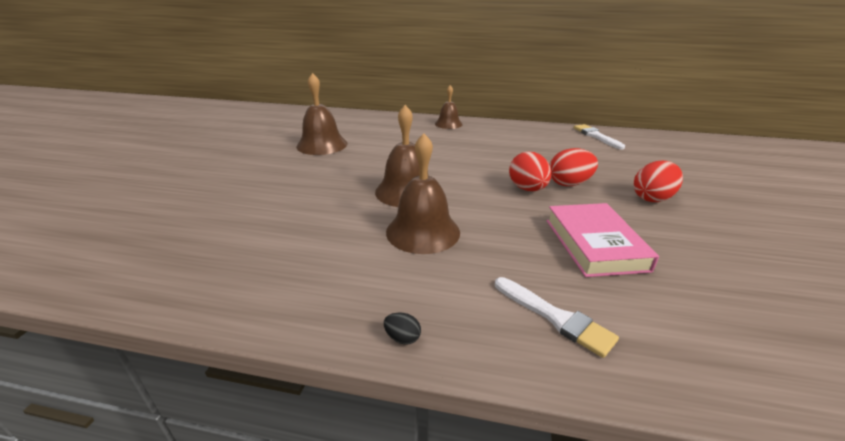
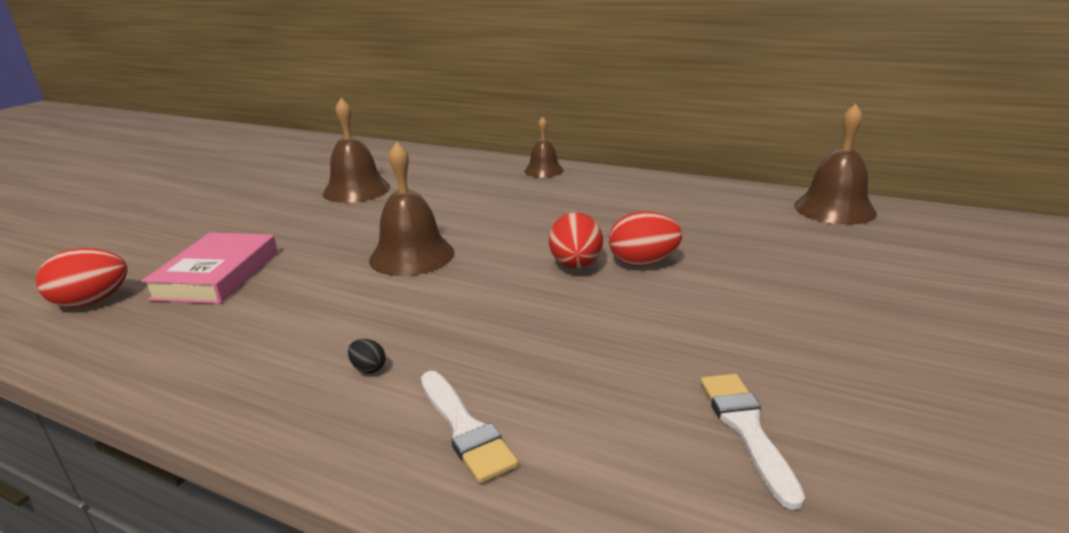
camera: 15 degrees right, 5 degrees down
(402, 338) = (264, 424): black egg -> black egg (368, 368)
(423, 231) = (390, 307): brown bell -> brown bell (834, 209)
(595, 244) = (603, 346): pink book -> pink book (218, 275)
(596, 136) = (749, 199): white brush -> white brush (746, 429)
(652, 198) = (751, 293): red egg -> red egg (92, 302)

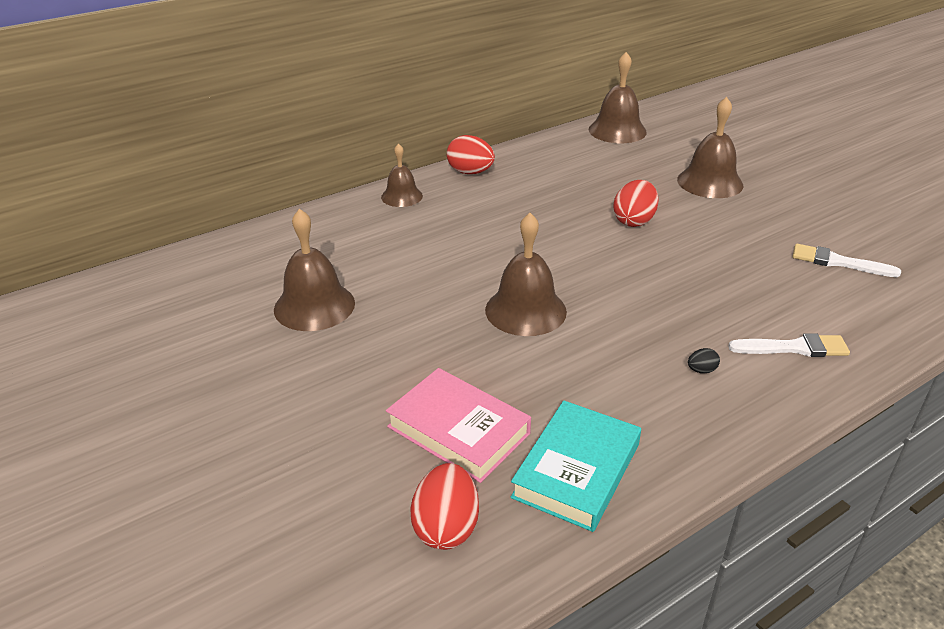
camera: 60 degrees left, 10 degrees up
(170, 337) = (577, 470): none -> turquoise book
(575, 265) = (614, 246): red egg -> red egg (470, 172)
(813, 284) = (710, 182): none -> brown bell

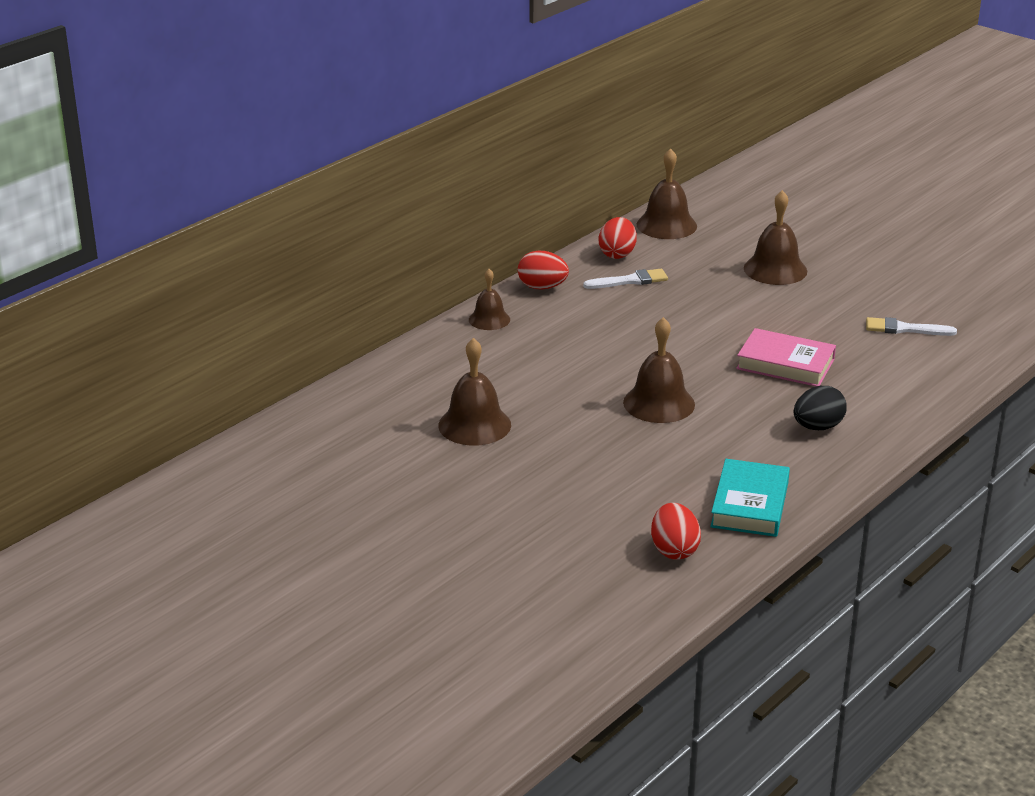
camera: 15 degrees left, 5 degrees down
(458, 430) = (650, 493): pink book -> pink book (785, 364)
(634, 221) = (719, 315): red egg -> red egg (617, 254)
(701, 370) = (817, 427): black egg -> black egg, size x2.17
(794, 348) = (884, 401): white brush -> white brush (630, 281)

